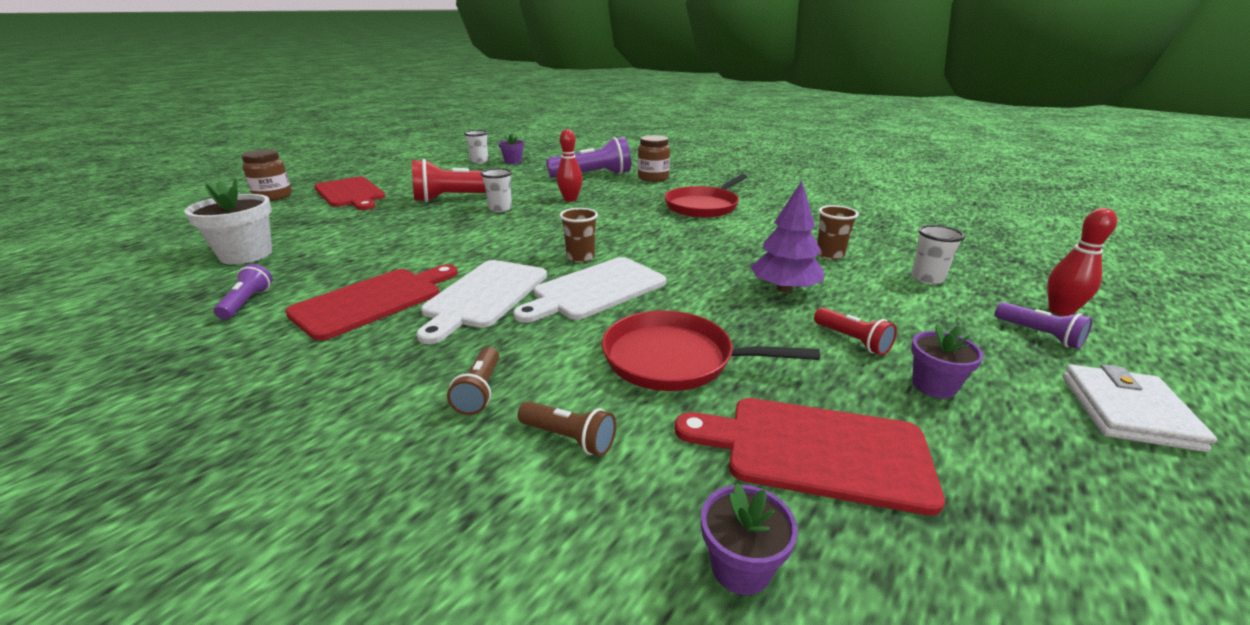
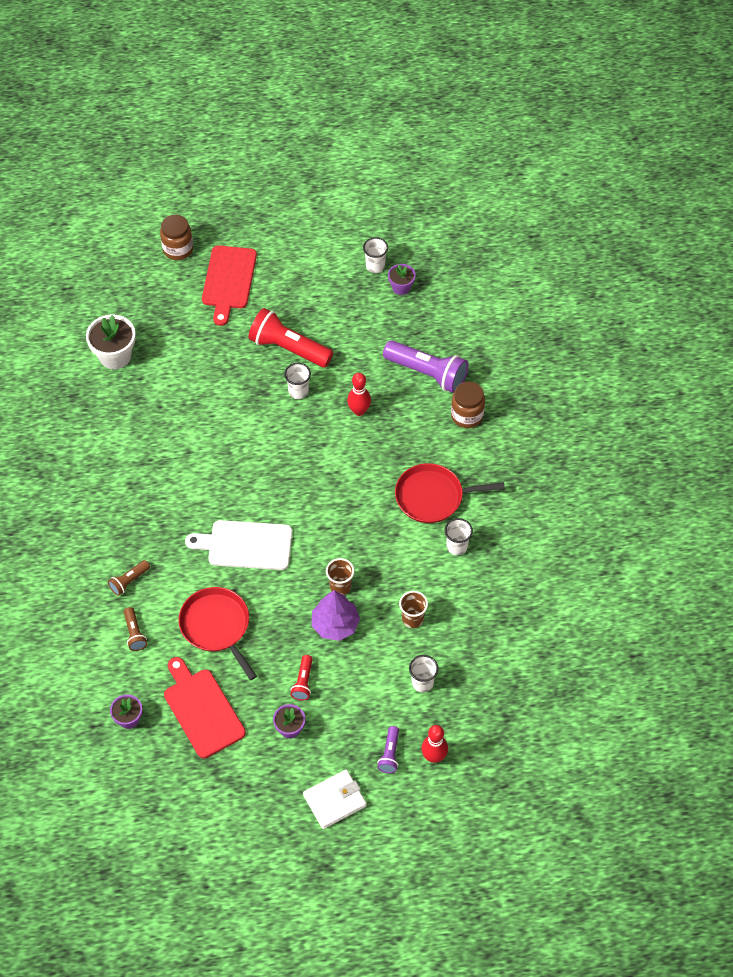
camera: 45 degrees right, 30 degrees up
(247, 302) = (89, 424): purple flashlight -> none
(373, 301) = (141, 469): red cutting board -> none
(484, 296) = (191, 506): white cutting board -> none
(580, 257) = (275, 504): brown cup -> brown cup (340, 586)
(770, 215) = (457, 546): none -> white cup

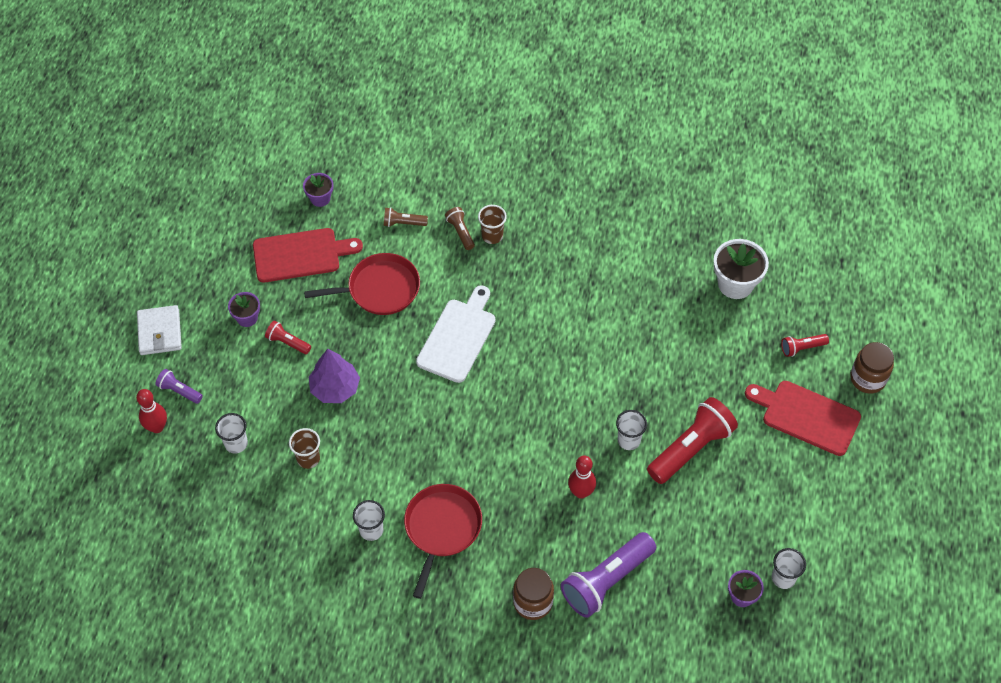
camera: 110 degrees right, 0 degrees up
(164, 297) = (802, 348): none -> red flashlight
(340, 586) = (374, 405): brown cup -> brown cup (492, 236)

